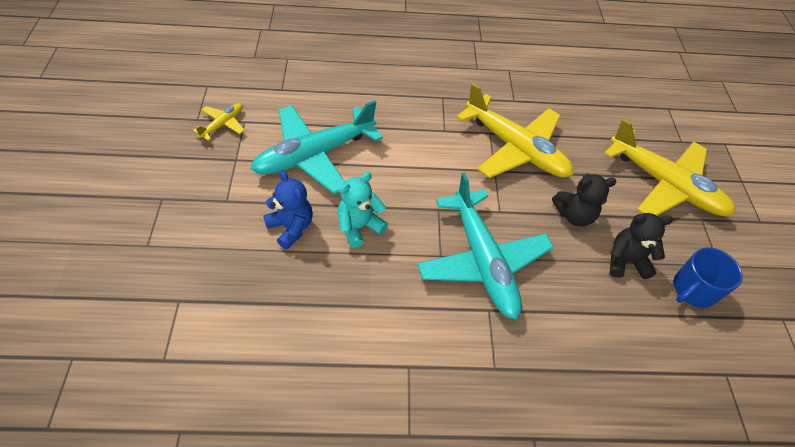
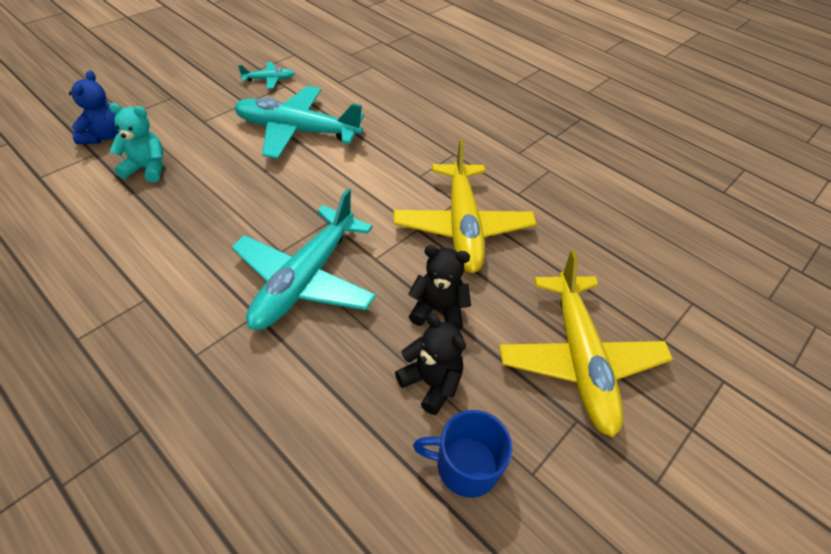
camera: 45 degrees right, 5 degrees down
(223, 124) = (269, 80): yellow plane -> turquoise plane
(291, 227) = (214, 161): blue teddy bear -> blue teddy bear (103, 136)
(359, 227) = (255, 191): turquoise teddy bear -> turquoise teddy bear (147, 168)
(574, 215) = (438, 310): black teddy bear -> black teddy bear turned 150 degrees clockwise

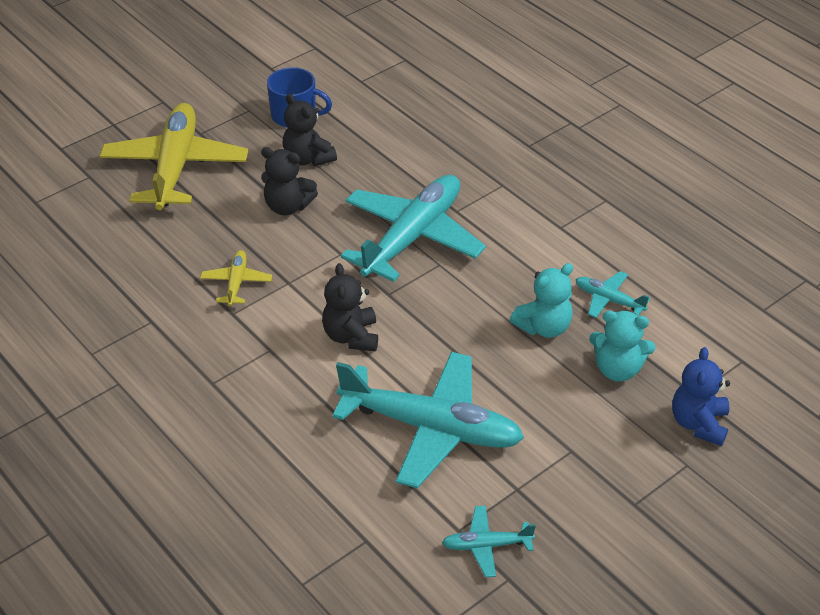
camera: 170 degrees left, 5 degrees down
(128, 222) = (608, 300): none -> turquoise plane
(196, 198) = (544, 327): none -> turquoise teddy bear
(357, 186) = (351, 336): none -> black teddy bear
(462, 226) = (236, 283): yellow plane -> yellow plane, size x0.45

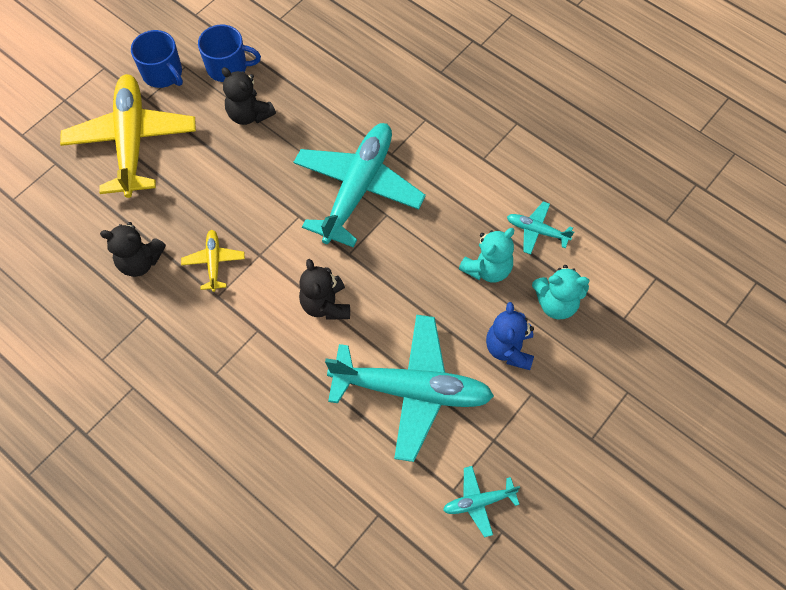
camera: 10 degrees left, 20 degrees up
(224, 113) = (163, 73): none -> blue mug
(288, 206) = (242, 171): black teddy bear -> black teddy bear (140, 261)
(698, 423) = (631, 348): blue teddy bear -> blue teddy bear (509, 349)

